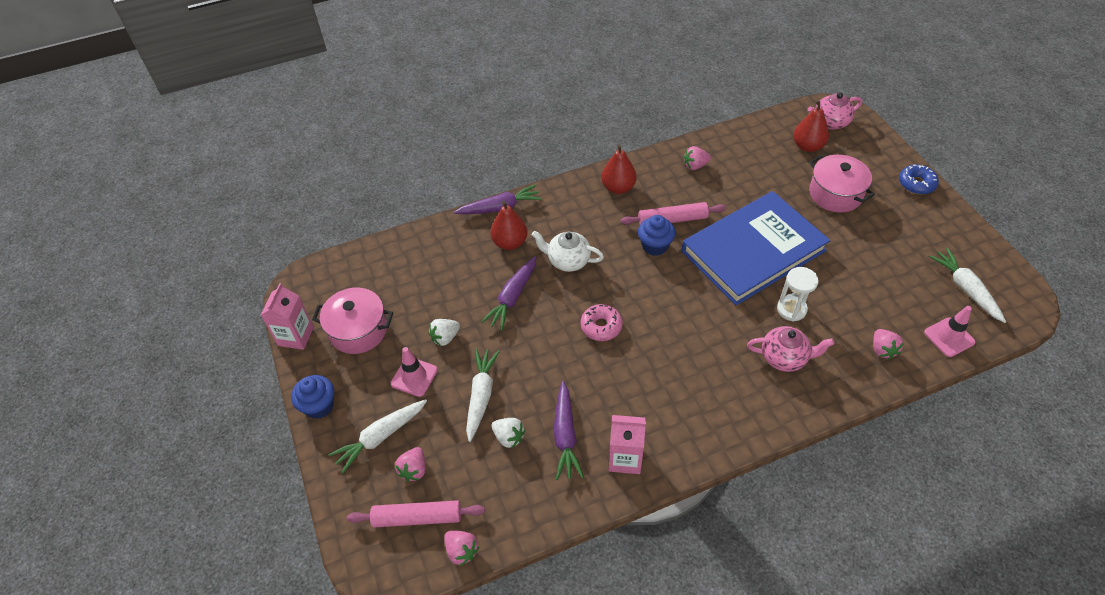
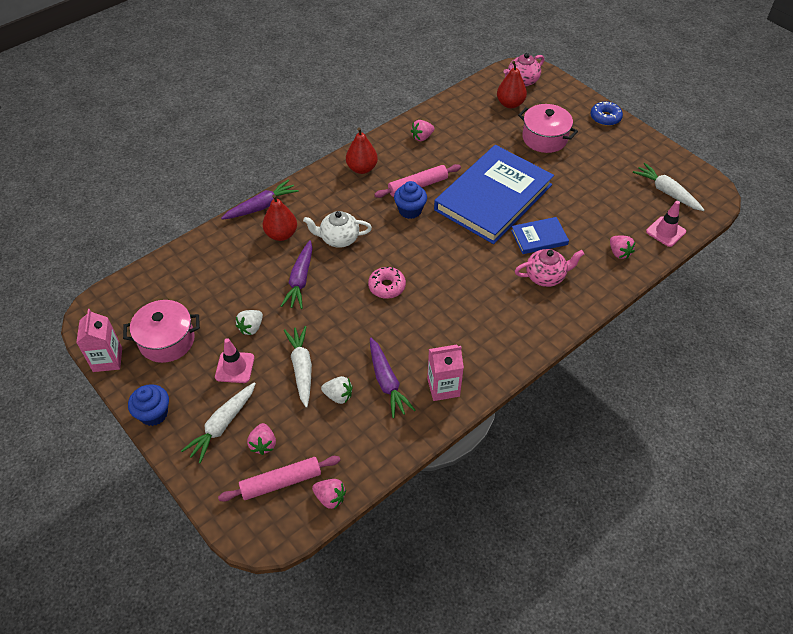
camera: 20 degrees left, 0 degrees up
(791, 309) = (539, 237): white hourglass -> blue book

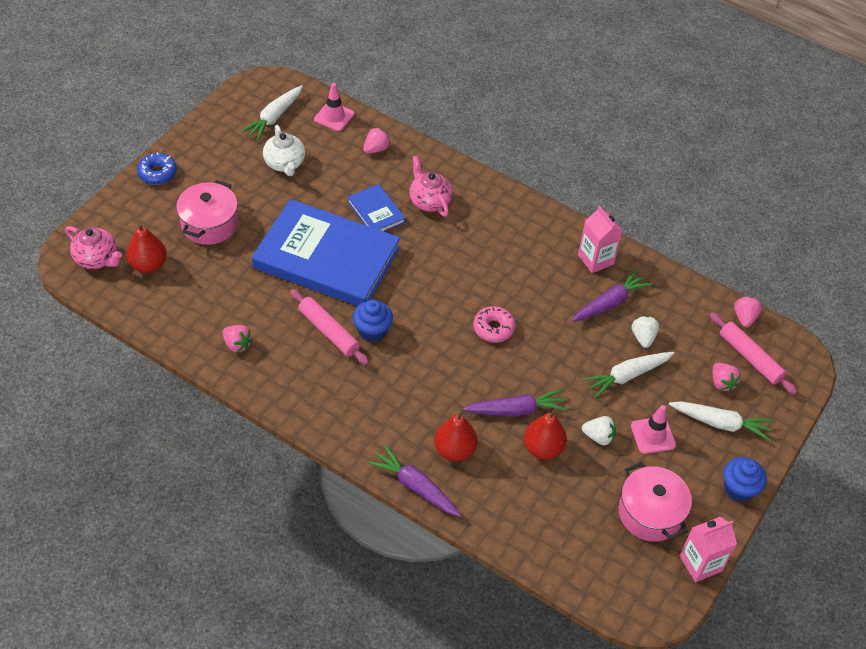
camera: 110 degrees left, 0 degrees up
(263, 444) = (722, 383): pink strawberry -> pink strawberry turned 90 degrees clockwise
(339, 239) = (441, 389): white teapot -> white teapot (285, 164)
(362, 168) = (314, 395): red pear -> red pear (543, 448)

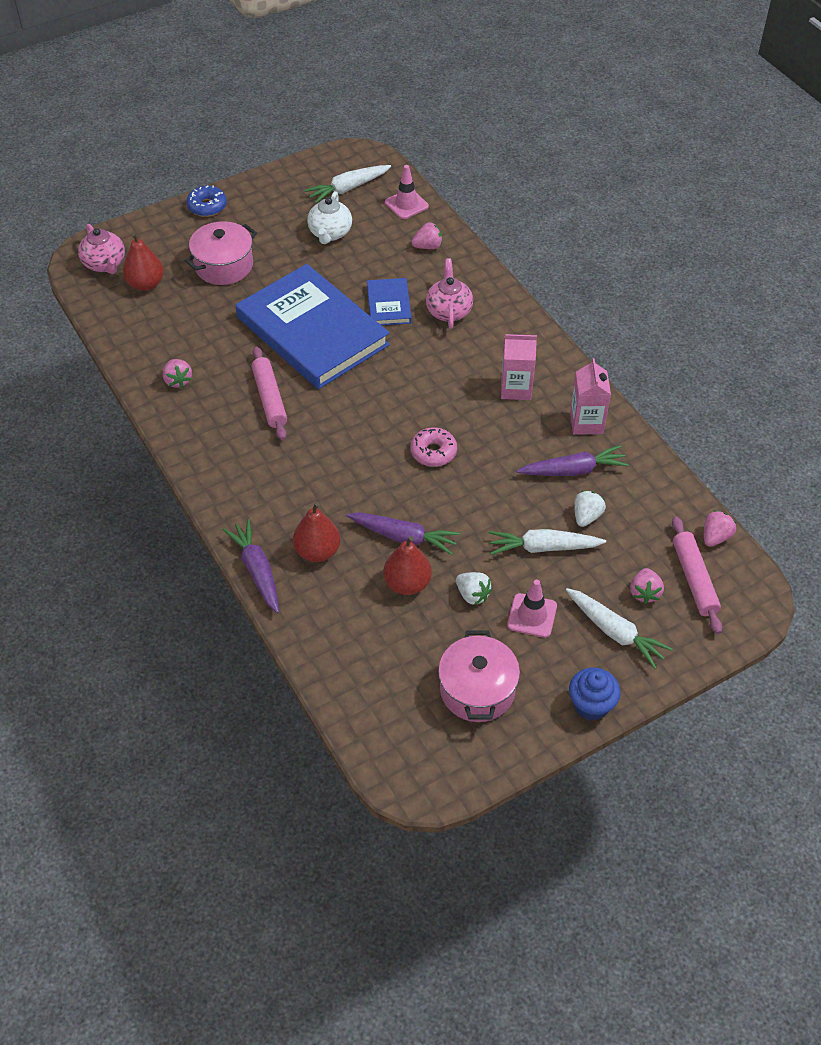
camera: 30 degrees right, 0 degrees up
(372, 331) = (312, 412): blue cupcake -> none
(700, 563) = (498, 761): pink carton -> pink carton (516, 388)

